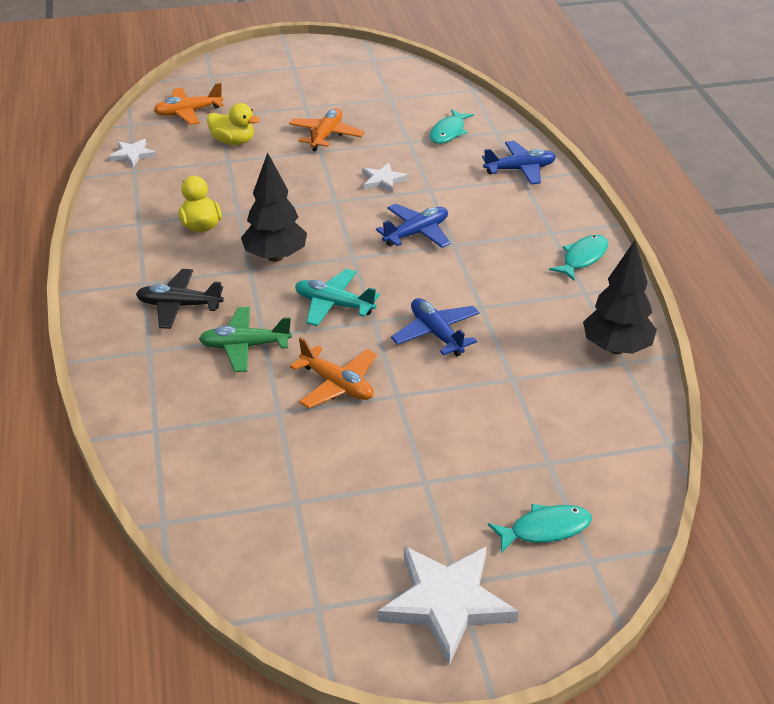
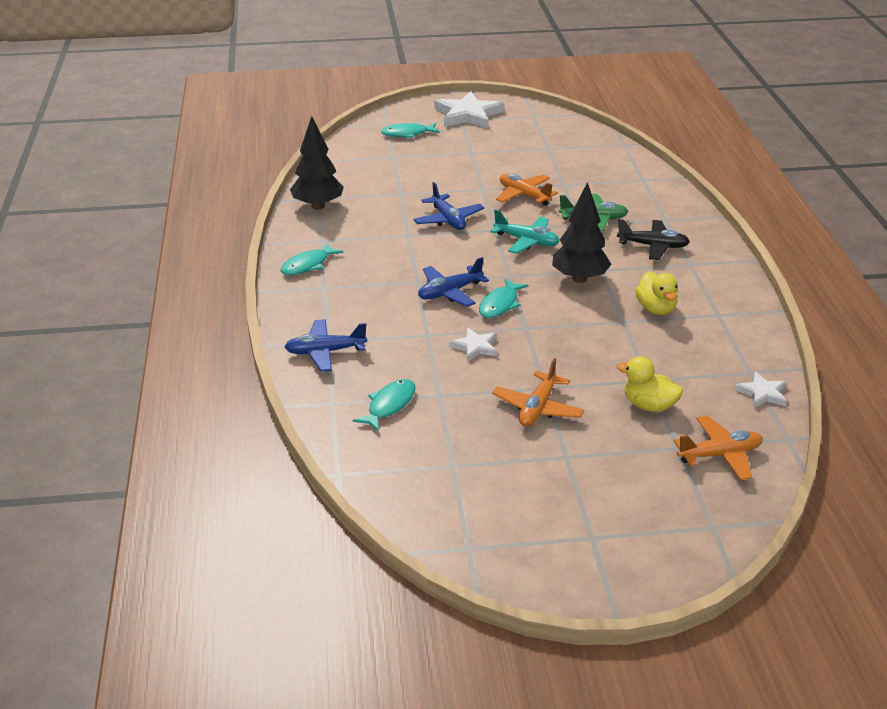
camera: 175 degrees left, 5 degrees down
(362, 222) = (500, 304): none -> turquoise fish

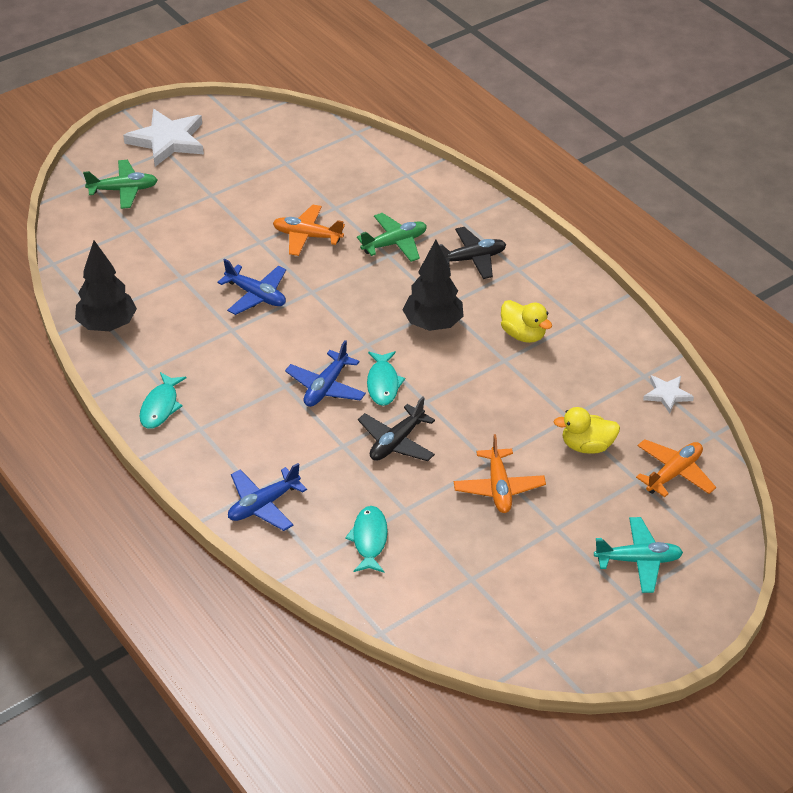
camera: 30 degrees left, 10 degrees up
(407, 134) = (123, 190): turquoise fish -> green plane
(475, 347) = (396, 442): white star -> black plane
(527, 241) = (352, 295): turquoise plane -> turquoise plane (638, 560)

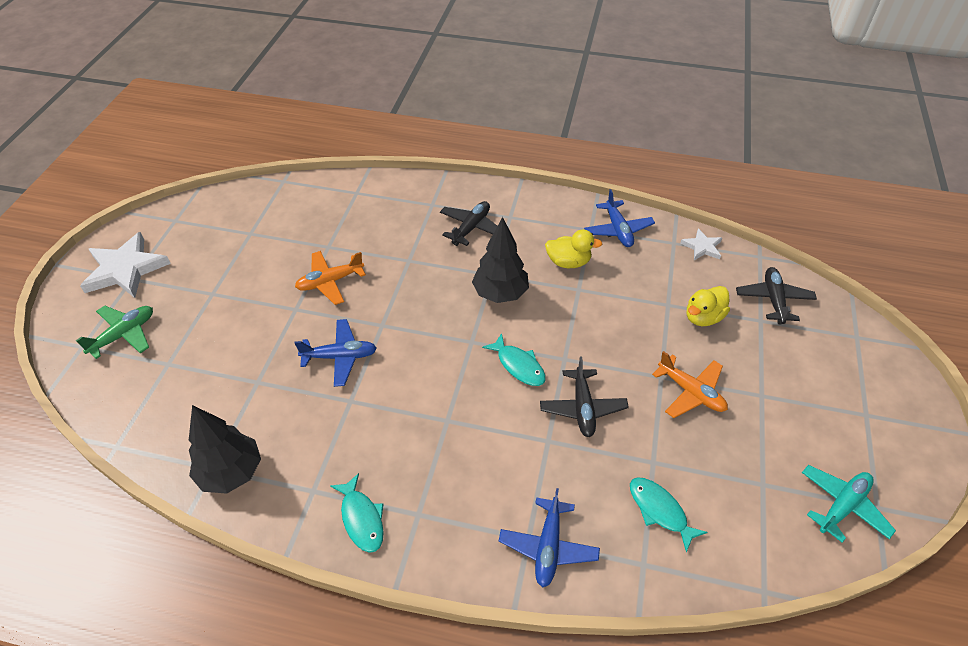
camera: 40 degrees left, 5 degrees up
(326, 387) = (480, 399): blue plane -> blue plane (618, 230)
(395, 243) = (404, 248): green plane -> none
(638, 560) = (834, 380): turquoise plane -> turquoise plane (842, 506)
(674, 473) = (773, 300): orange plane -> black plane

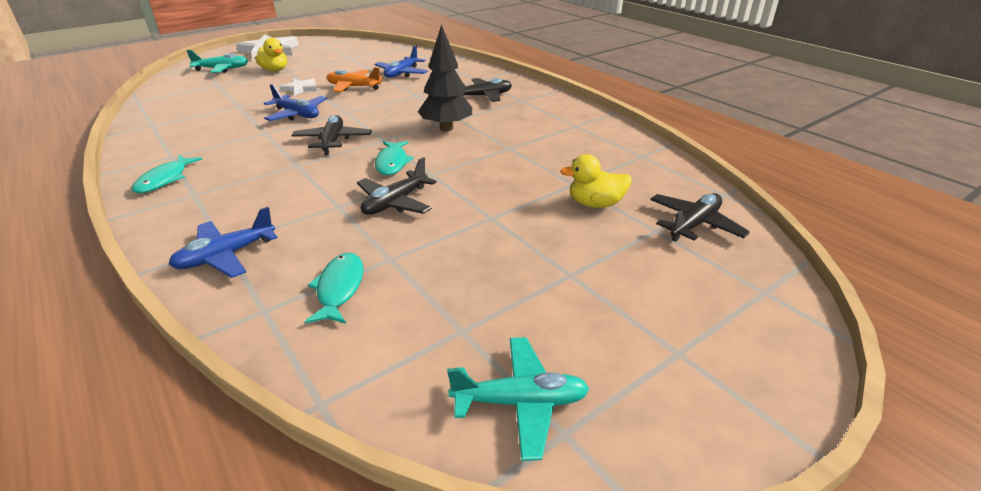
camera: 40 degrees right, 15 degrees down
(124, 335) = (222, 69): green plane -> turquoise plane
(231, 472) = (155, 131): black tree -> none
(431, 371) = (333, 141): none -> black plane
(568, 262) = (527, 133): yellow duck -> yellow duck (274, 70)
(618, 230) = (600, 133): blue plane -> blue plane (401, 73)
(691, 392) = (501, 238): orange plane -> none
(702, 247) = (667, 168): white star -> white star (300, 89)

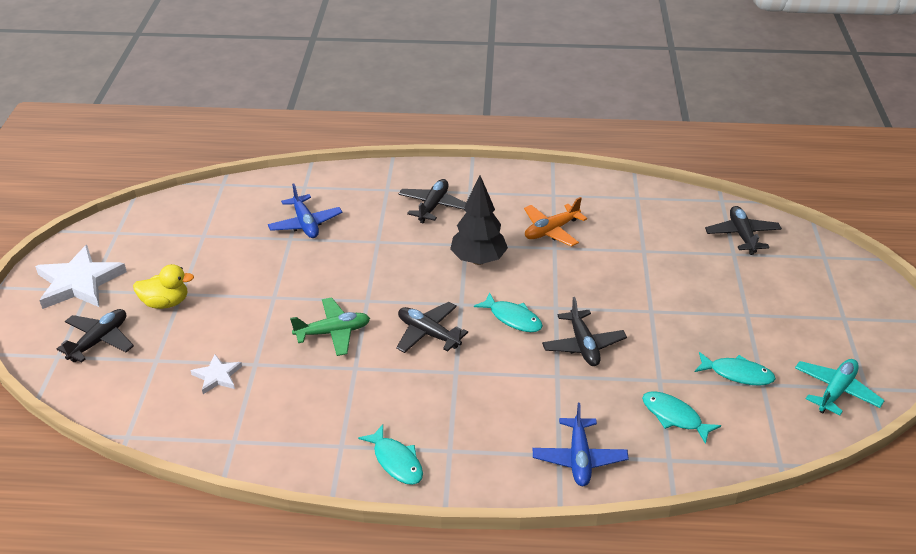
camera: 50 degrees left, 5 degrees up
(222, 69) = (99, 341): turquoise plane -> black plane
(297, 114) = (333, 332): blue plane -> green plane
(300, 89) = (257, 305): white star -> white star (217, 376)
(353, 87) = (302, 269): orange plane -> orange plane (551, 231)
(458, 305) = (737, 374): none -> turquoise fish
(595, 204) = (679, 257): yellow duck -> none

